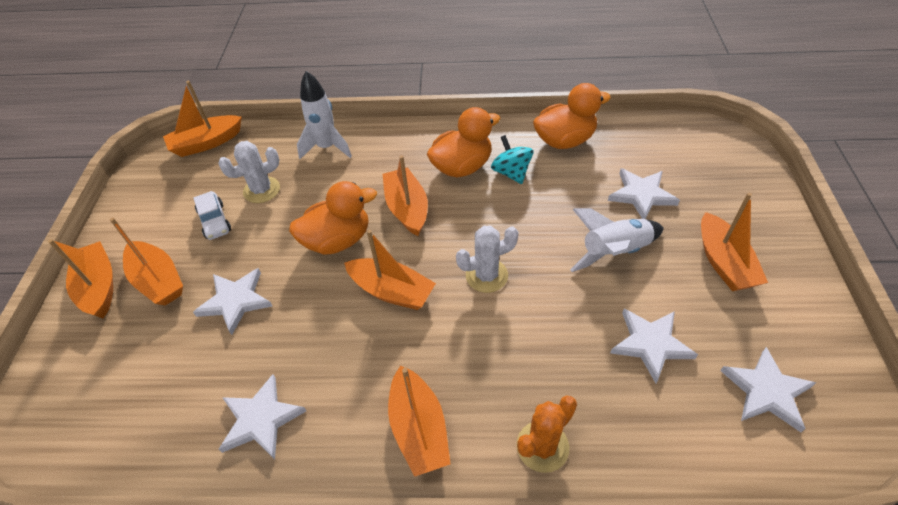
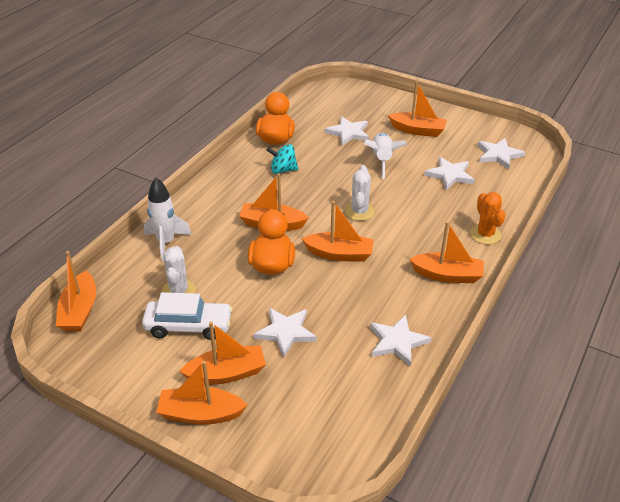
camera: 65 degrees left, 10 degrees down
(214, 221) = (188, 326): white car -> white car, size x1.58
(392, 291) = (339, 254): orange boat -> orange boat turned 45 degrees clockwise
(462, 167) = (256, 187): orange duck -> none

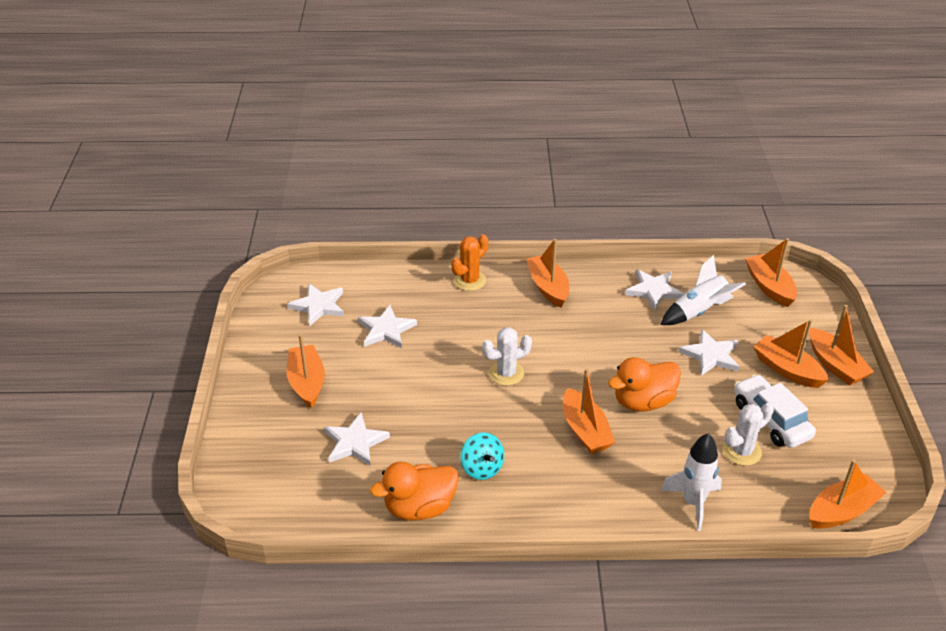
camera: 120 degrees left, 0 degrees up
(339, 254) = (583, 362): orange boat -> orange boat (769, 287)
(382, 160) = (395, 391): white rocket -> white rocket (699, 311)

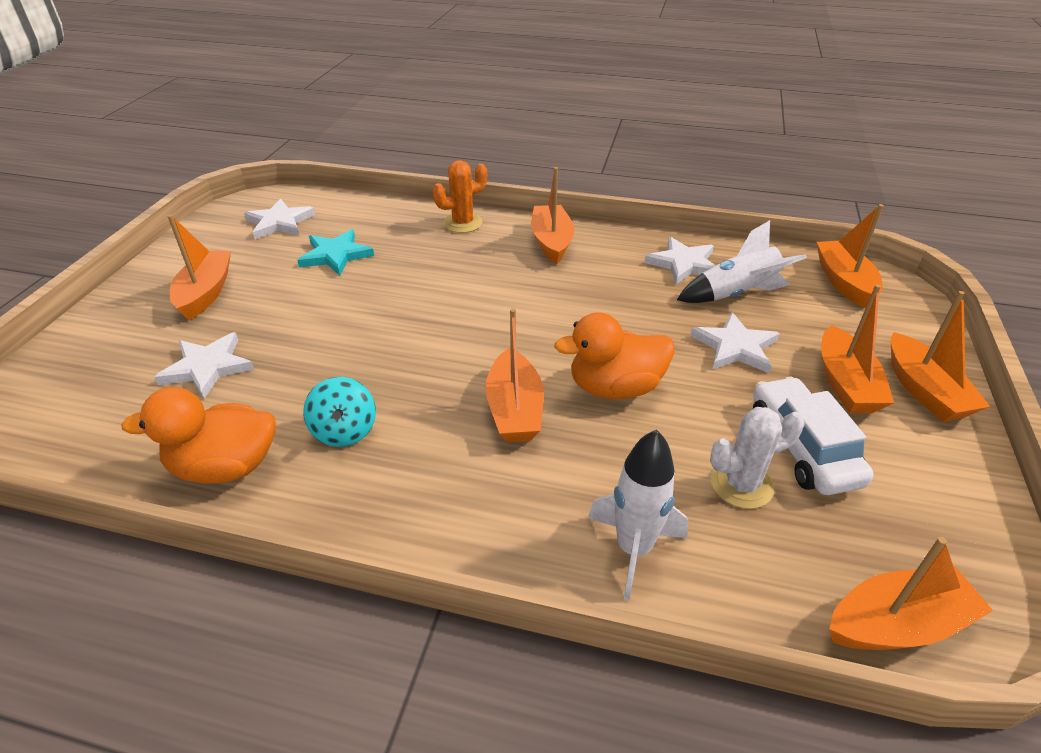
camera: 15 degrees right, 0 degrees up
(386, 330) = (335, 255): white star -> turquoise star
(506, 373) = (448, 322): white cactus -> none
(787, 370) = (845, 383): orange boat -> orange boat turned 150 degrees counterclockwise

